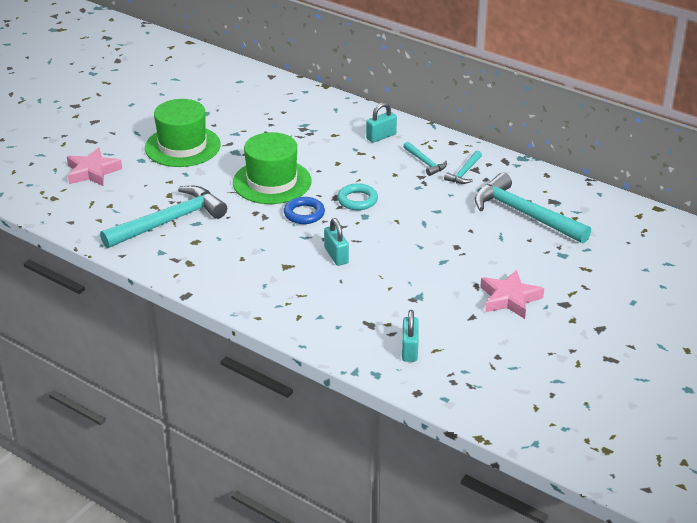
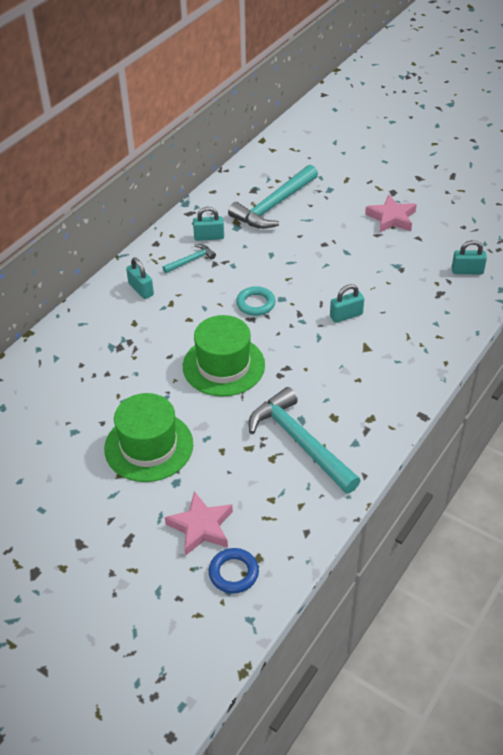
camera: 90 degrees left, 10 degrees up
(304, 214) = (280, 339): blue ring -> blue ring (233, 573)
(464, 173) = (209, 237): turquoise hammer -> turquoise padlock

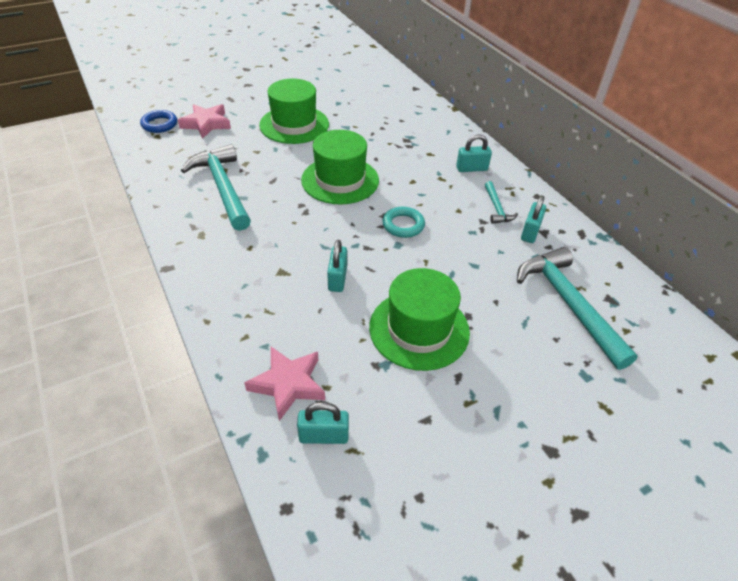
camera: 115 degrees right, 0 degrees up
(300, 442) = (222, 187): turquoise hammer -> turquoise hammer turned 105 degrees counterclockwise
(356, 261) = (419, 329): none -> green hat
(391, 218) = (486, 412): pink star -> pink star (288, 384)
(467, 271) = (324, 436): turquoise padlock -> turquoise padlock turned 60 degrees clockwise

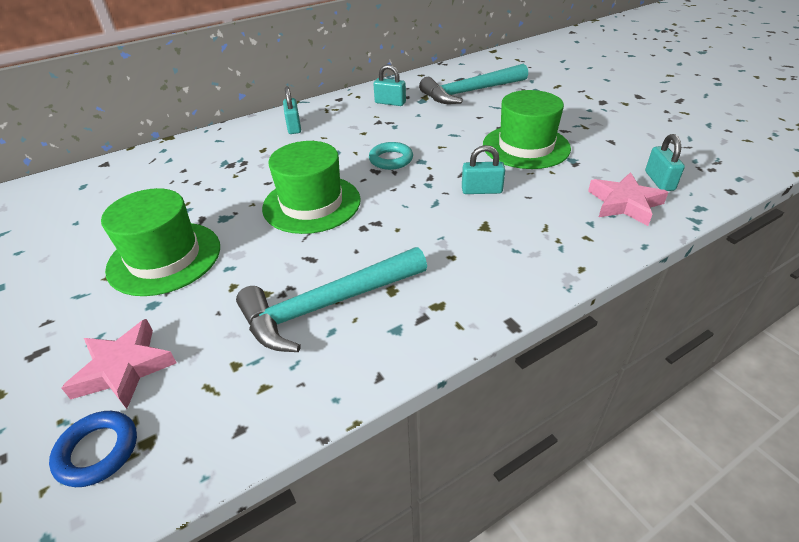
camera: 90 degrees left, 5 degrees down
(497, 208) = (358, 115): turquoise hammer -> none

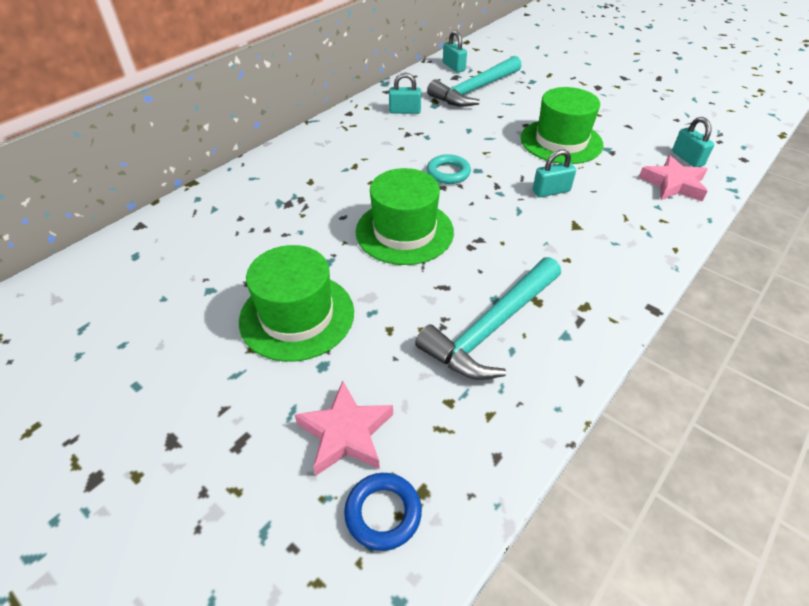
camera: 20 degrees left, 5 degrees up
(294, 127) = (325, 151): turquoise padlock -> turquoise padlock (453, 67)

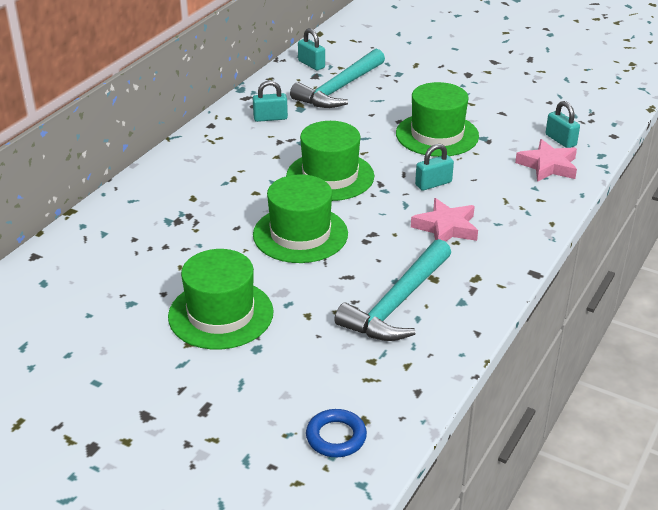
camera: 10 degrees left, 10 degrees down
(345, 433) = (291, 392): pink star -> pink star (446, 227)
(448, 173) = (330, 176): turquoise ring -> green hat

